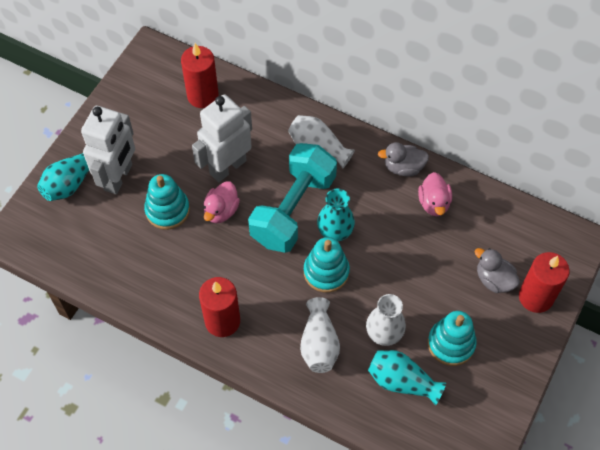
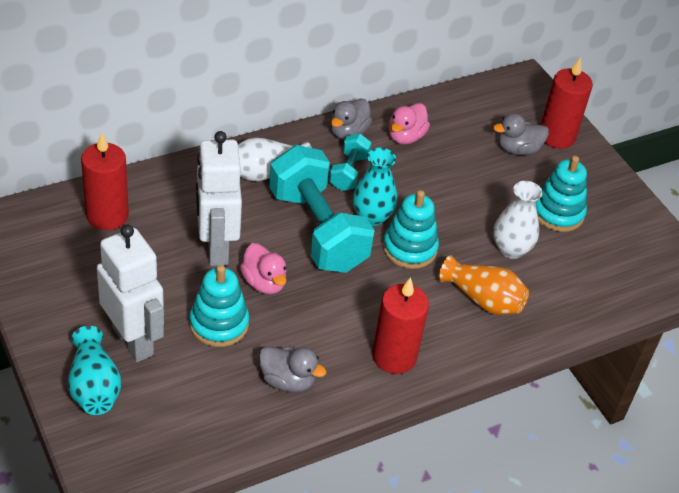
camera: 60 degrees left, 15 degrees down
(153, 275) = (287, 381): none -> grey duck
(319, 344) = (483, 299): white vase -> orange vase
(364, 192) = (349, 172): none -> turquoise dumbbell
(402, 381) = (569, 267): turquoise vase -> none
(434, 203) = (405, 137): pink duck -> pink duck turned 90 degrees clockwise

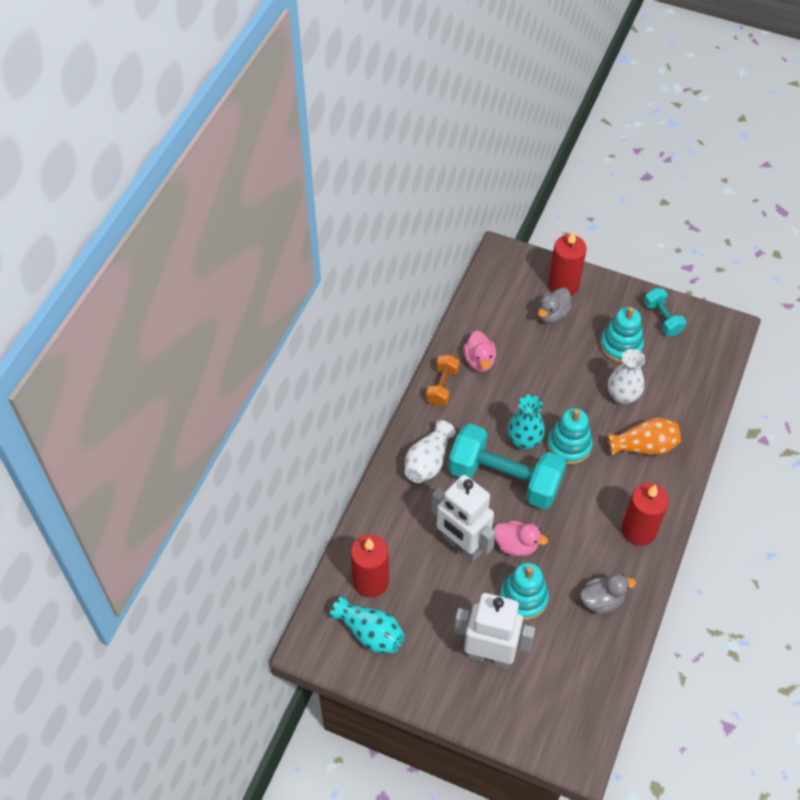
camera: 35 degrees left, 10 degrees up
(94, 386) = (503, 706): turquoise vase -> turquoise vase (370, 633)
(348, 132) = (442, 387): grey duck -> orange dumbbell
(349, 172) = (476, 418): turquoise dumbbell -> turquoise dumbbell (662, 319)

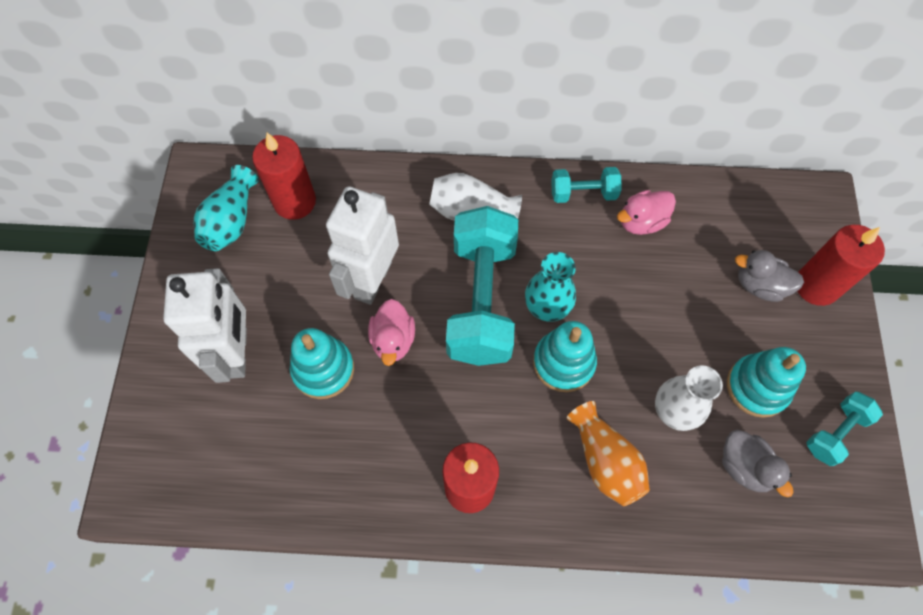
camera: 70 degrees right, 10 degrees up
(442, 387) = (583, 193): orange dumbbell -> turquoise dumbbell
(602, 601) = (348, 466): grey duck -> grey duck (744, 467)

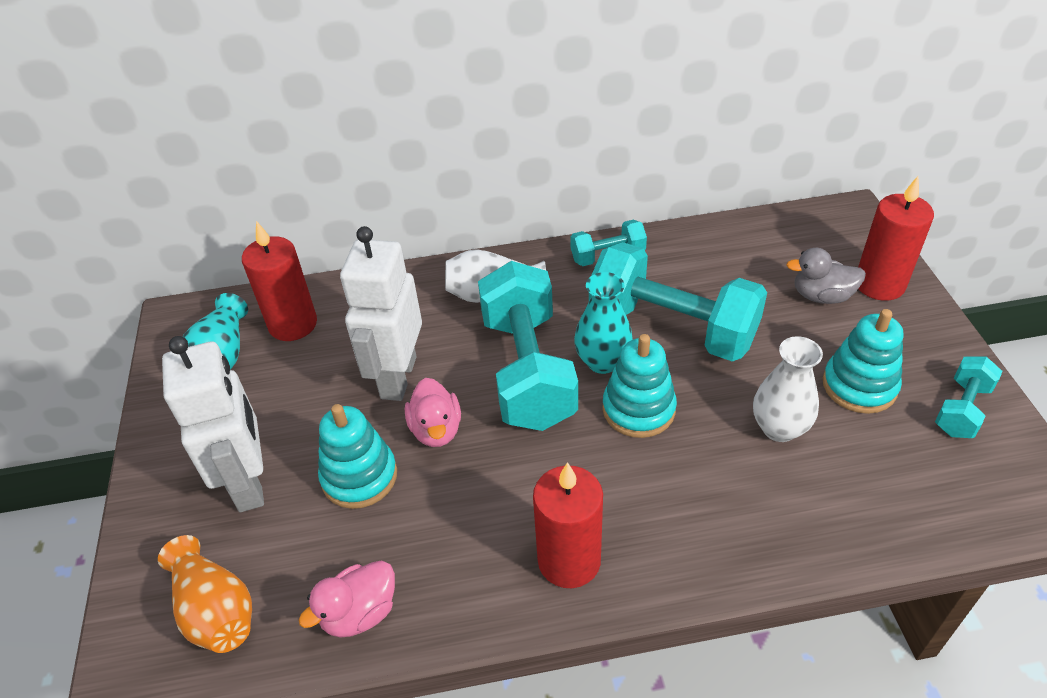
camera: 10 degrees left, 20 degrees down
(605, 461) = (720, 495): orange vase -> orange vase (216, 610)
(616, 286) = (672, 327): none -> turquoise dumbbell
(641, 222) = (677, 267): pink duck -> pink duck (360, 613)
(744, 467) = (879, 464): grey duck -> none

